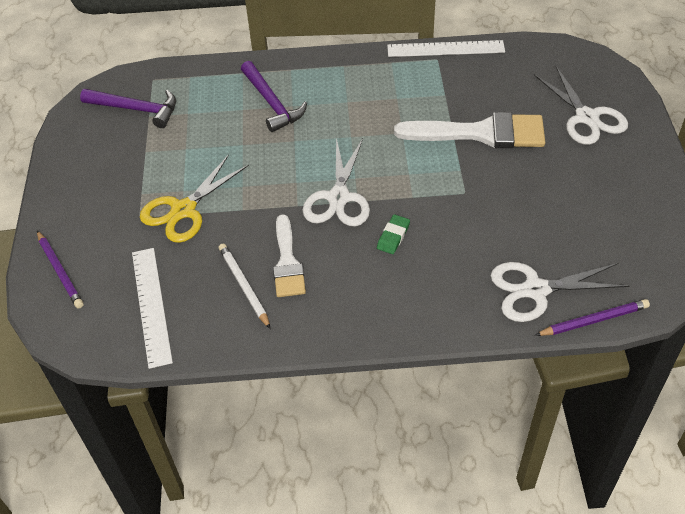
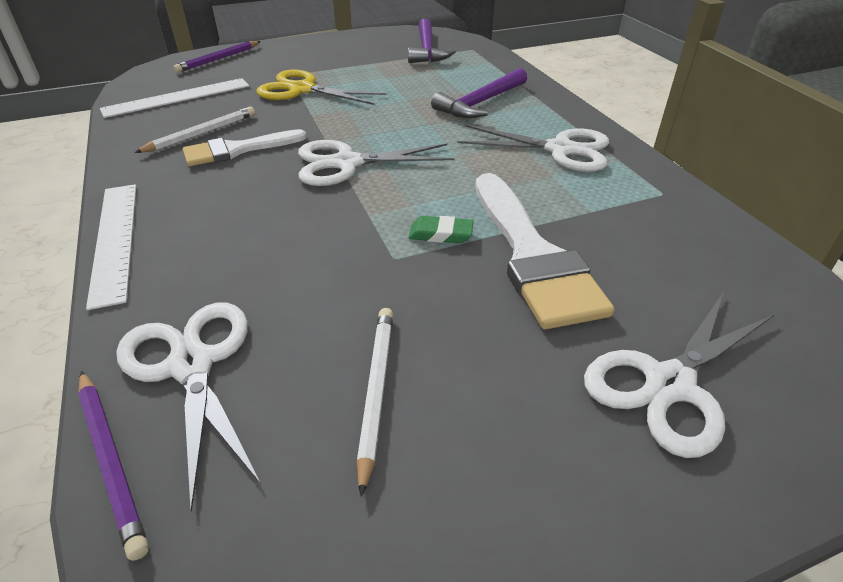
camera: 70 degrees right, 10 degrees down
(365, 84) = (560, 149): none -> white scissors
(393, 236) = (290, 210): green eraser -> green eraser (440, 234)
(445, 49) = (692, 197): white ruler -> white ruler (115, 240)
(570, 217) = (376, 391): none -> white pencil

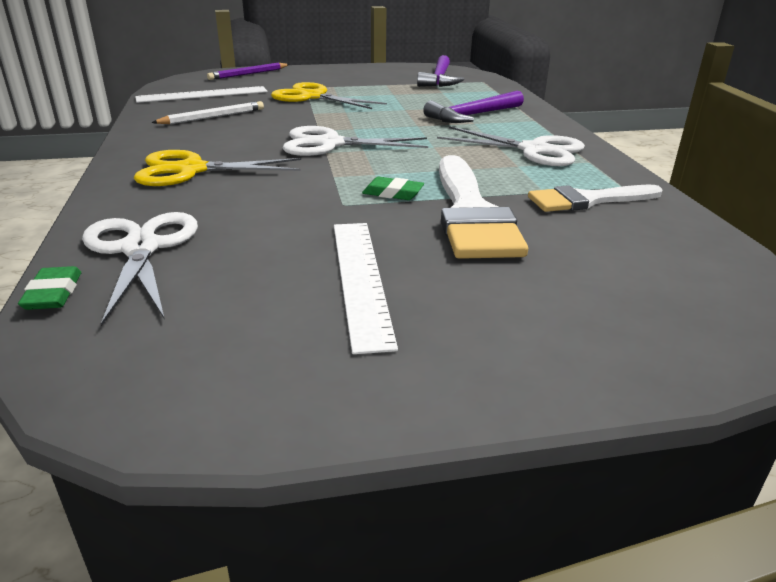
camera: 10 degrees right, 10 degrees down
(111, 460) = (53, 293): purple pencil -> green eraser
(115, 240) = (112, 172): white ruler -> white ruler (360, 279)
(206, 224) = (191, 170): none -> yellow scissors
(237, 150) = (238, 129): white brush -> white brush (588, 200)
(376, 391) = (287, 279): white pencil -> none
(670, 384) = (560, 305): white scissors -> none

